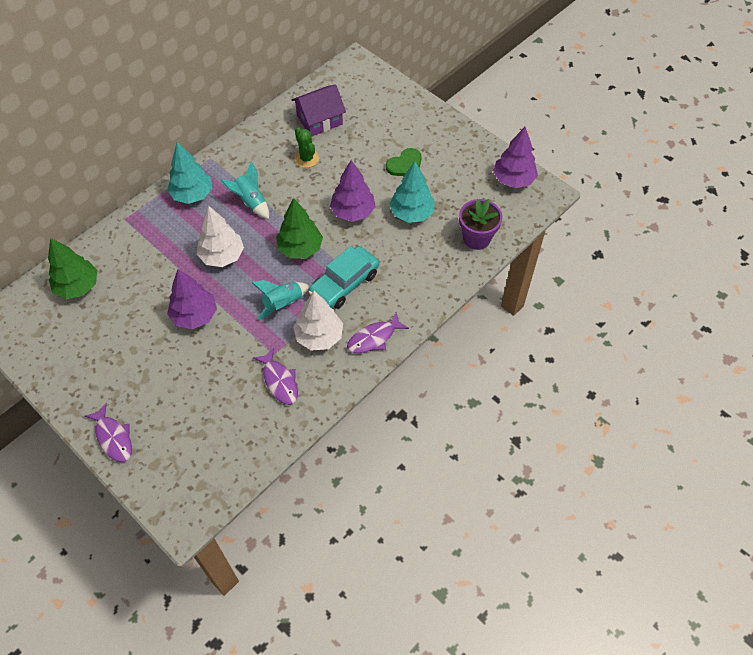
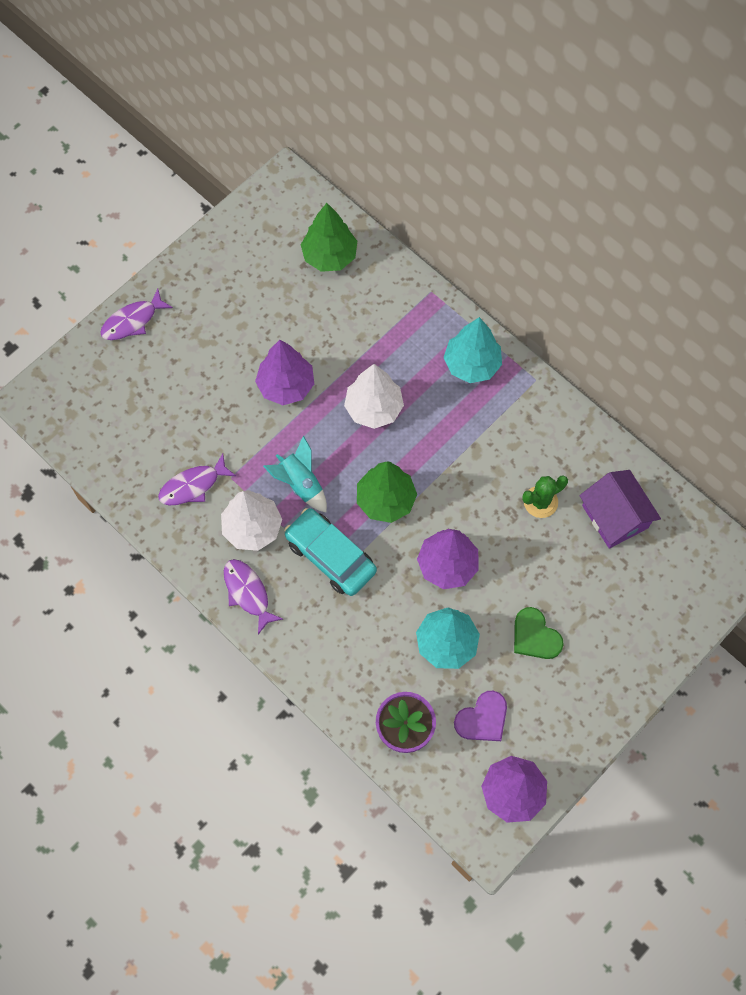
camera: 90 degrees right, 10 degrees up
(250, 201) = (462, 435): turquoise rocket -> none
(465, 194) = (482, 718): none -> purple heart

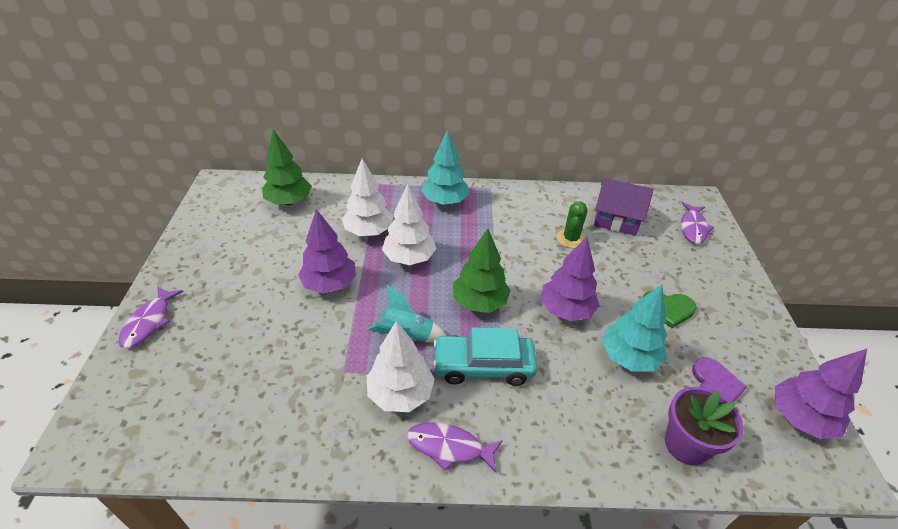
camera: 45 degrees left, 25 degrees down
(193, 486) = (315, 401): purple fish -> purple fish (693, 228)
(367, 350) = (369, 231): none -> white tree

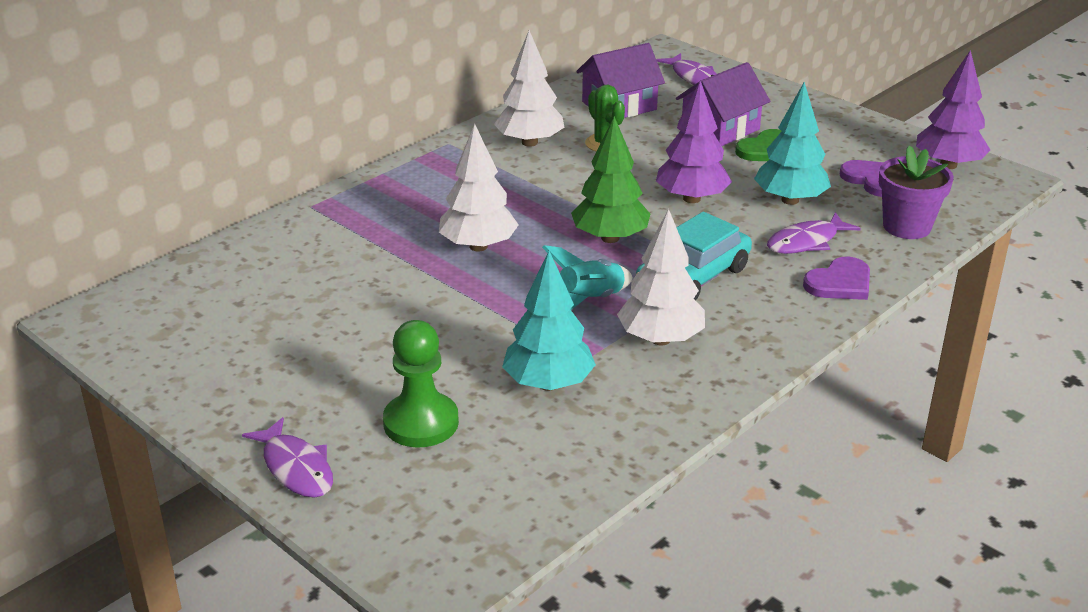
camera: 45 degrees left, 10 degrees down
(224, 342) = (421, 423): none -> green pawn
(289, 201) = (231, 281): green tree -> none
(330, 284) = (437, 314): purple tree -> none
(369, 231) = (389, 251): white tree -> white tree (529, 142)
(445, 201) = (422, 180): turquoise tree -> turquoise tree (548, 384)
(449, 447) = (758, 341): purple fish -> purple fish (806, 242)
(567, 449) = (840, 283): none -> purple heart
(657, 273) = (720, 129): none -> purple house

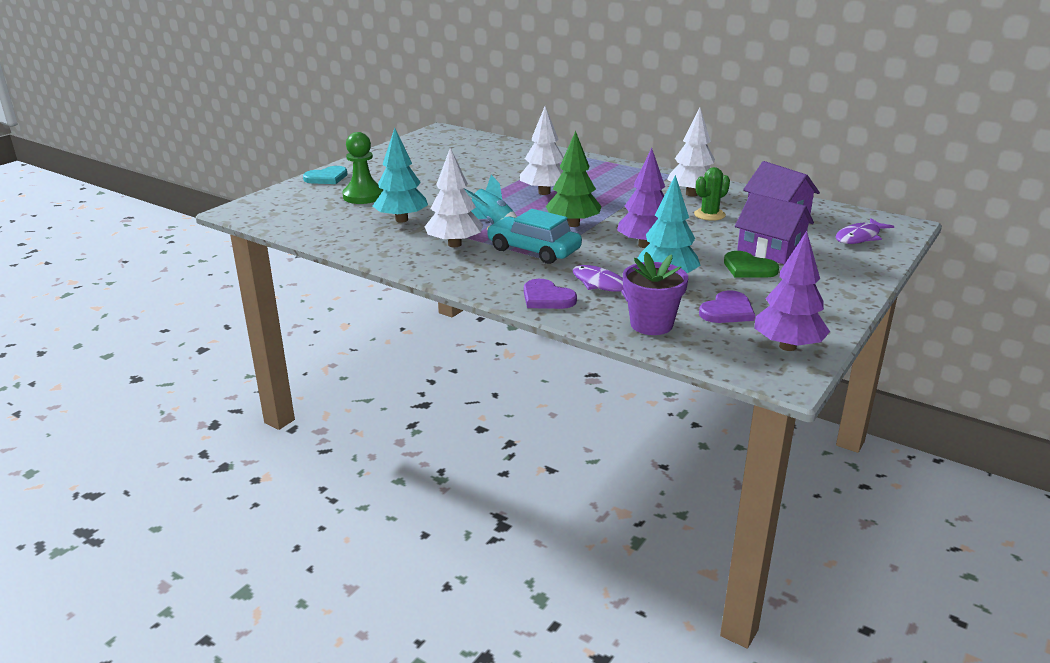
camera: 80 degrees right, 5 degrees down
(296, 468) = (327, 178): purple fish -> turquoise heart

